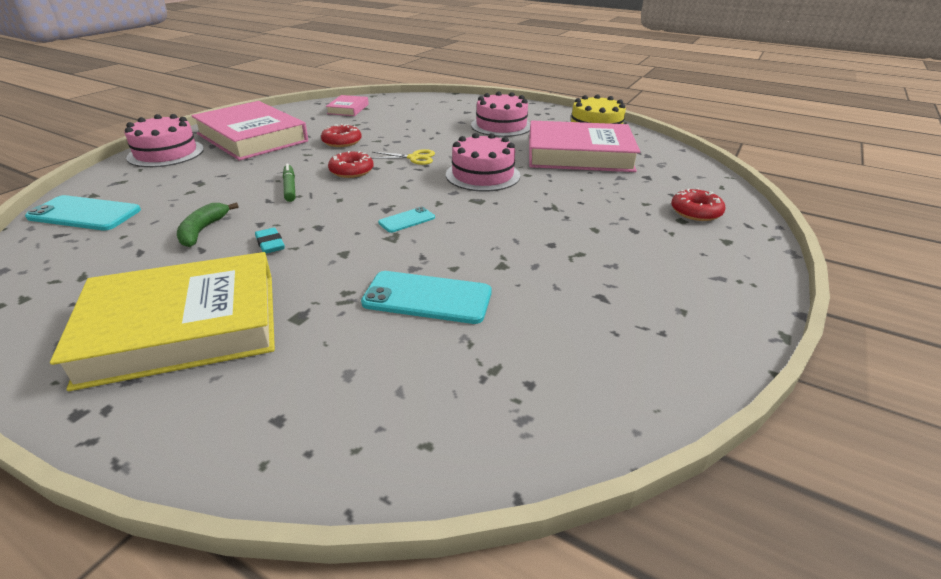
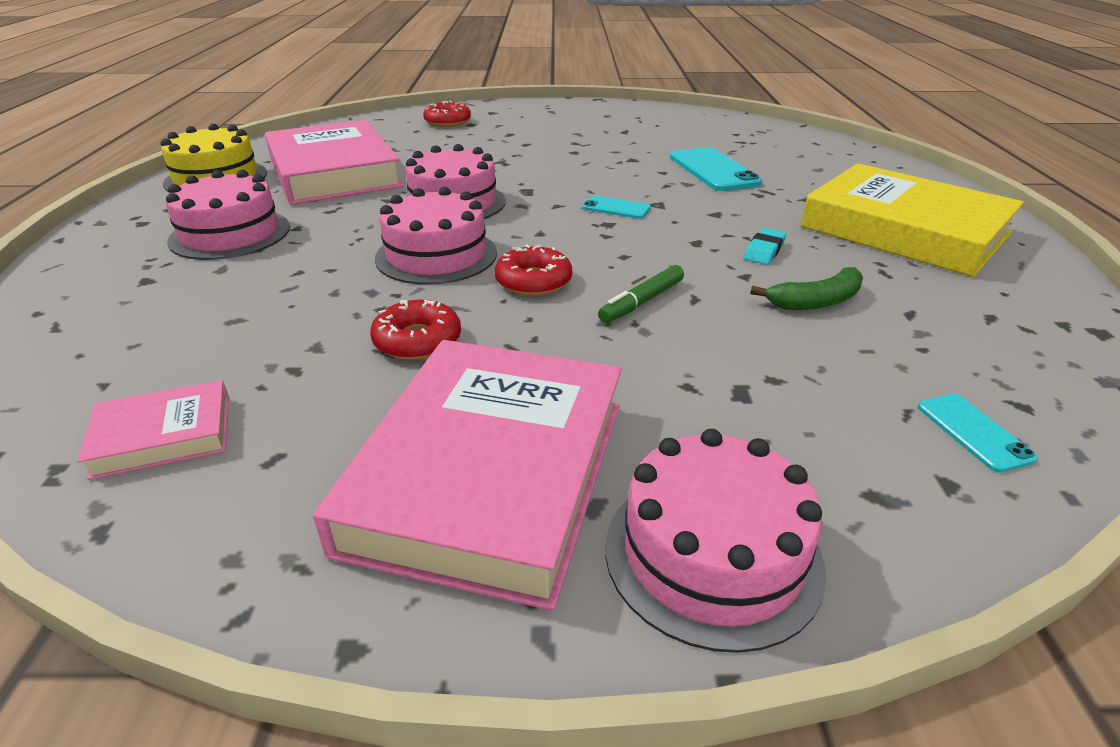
camera: 120 degrees left, 0 degrees up
(85, 214) = (973, 432): turquoise phone -> turquoise phone, size x0.55
(414, 158) = (436, 255): yellow scissors -> pink cake

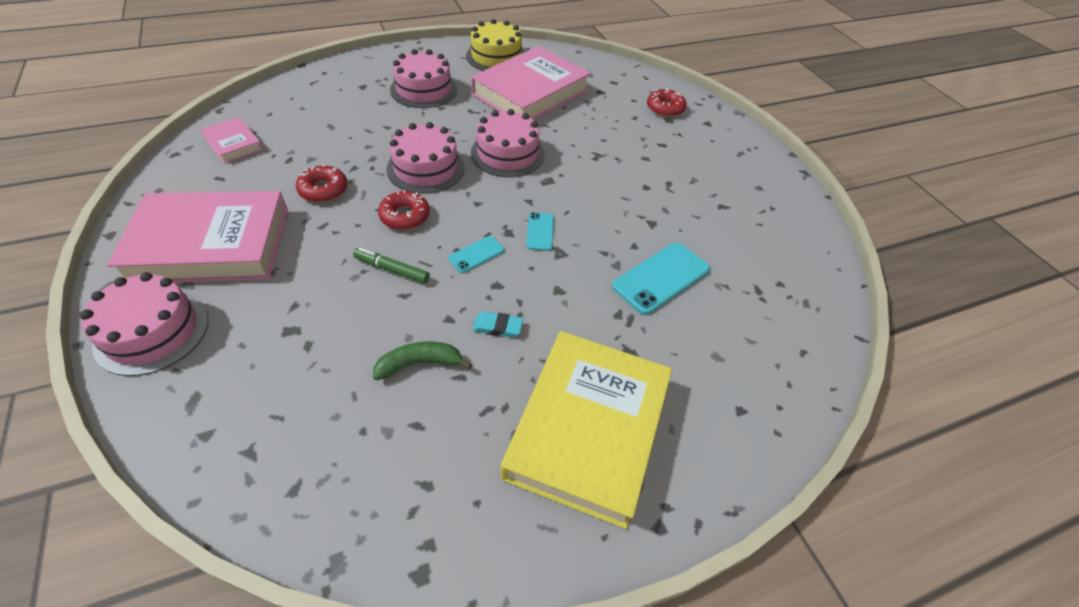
camera: 65 degrees right, 15 degrees up
(816, 301) = (420, 364): green banana -> green banana turned 120 degrees clockwise
(973, 432) = (258, 454): turquoise phone -> turquoise phone (476, 254)

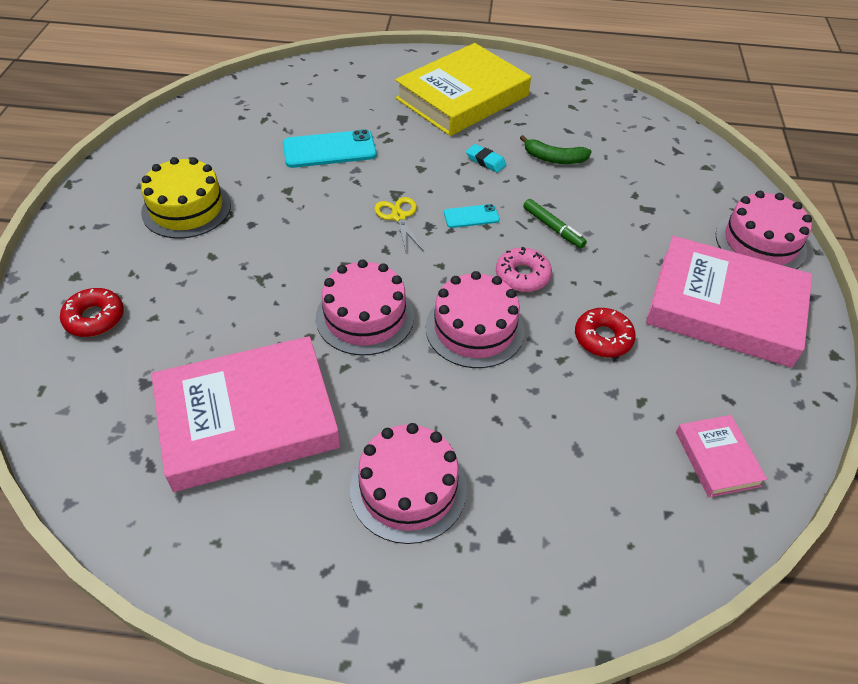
camera: 150 degrees left, 0 degrees up
(405, 216) = (522, 275): red donut -> pink donut
(496, 57) = (228, 542): yellow cake -> yellow cake (186, 208)
(540, 231) = (398, 217): turquoise phone -> yellow scissors

